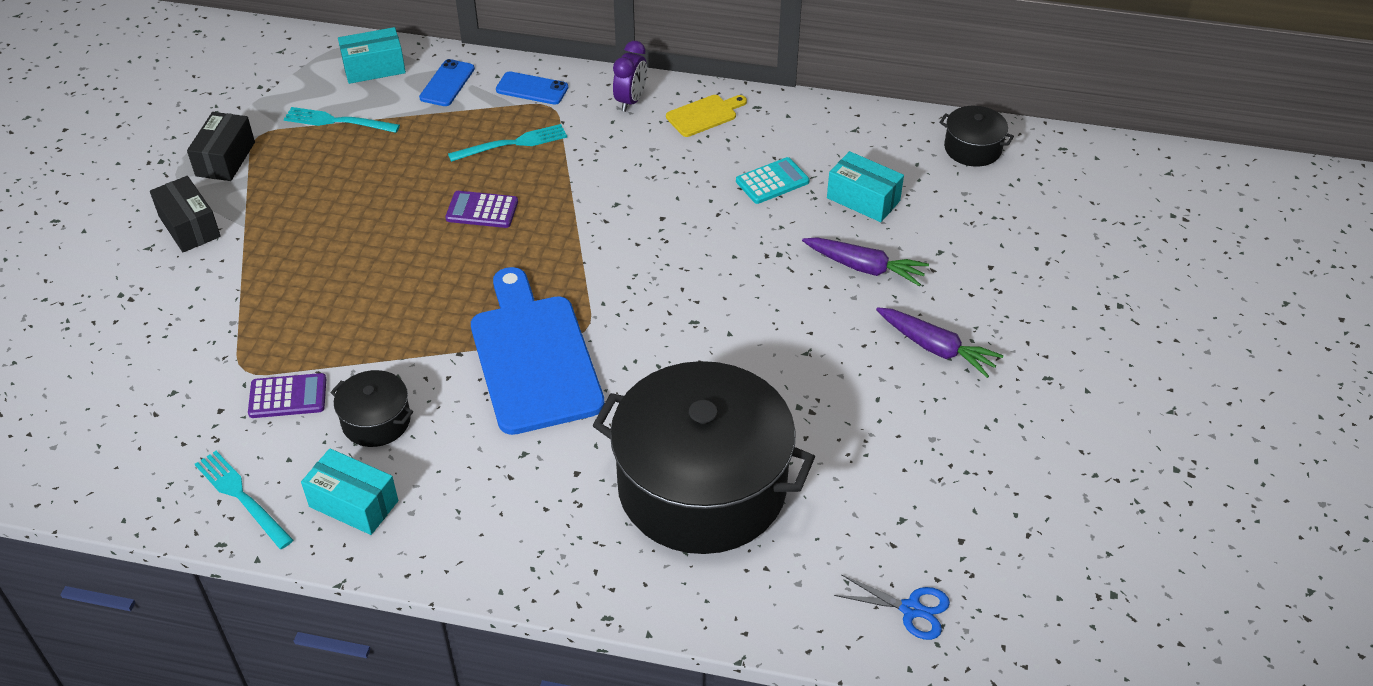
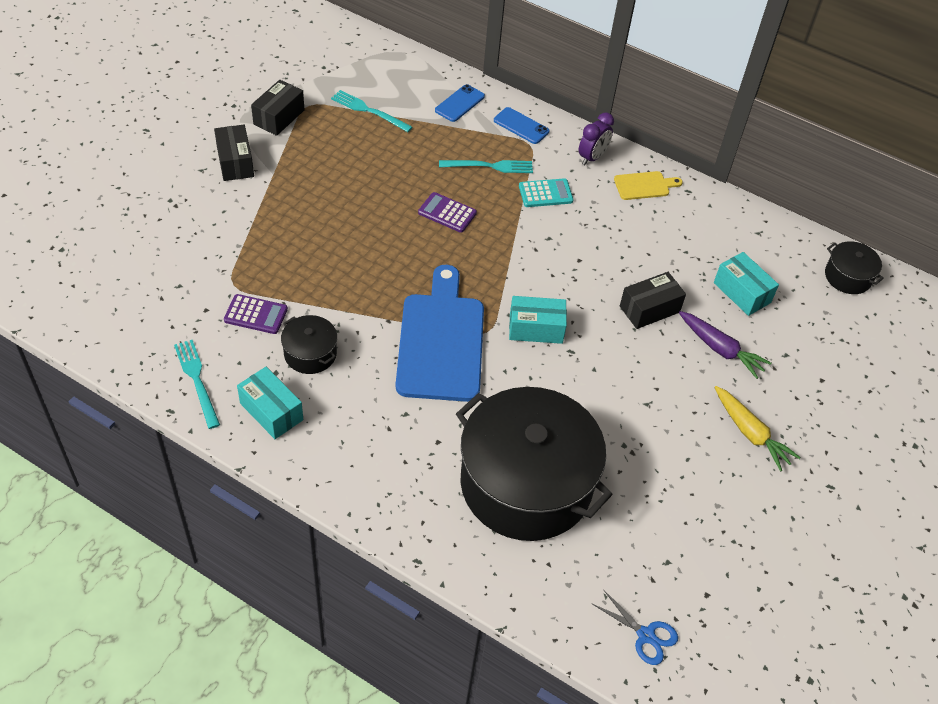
camera: 15 degrees right, 5 degrees up
(374, 68) = (411, 76): turquoise box -> turquoise box (536, 329)
(766, 248) = (649, 309): none -> black box
(772, 181) = (676, 256): turquoise calculator -> turquoise calculator (545, 193)
(936, 348) = (750, 433): purple carrot -> yellow carrot

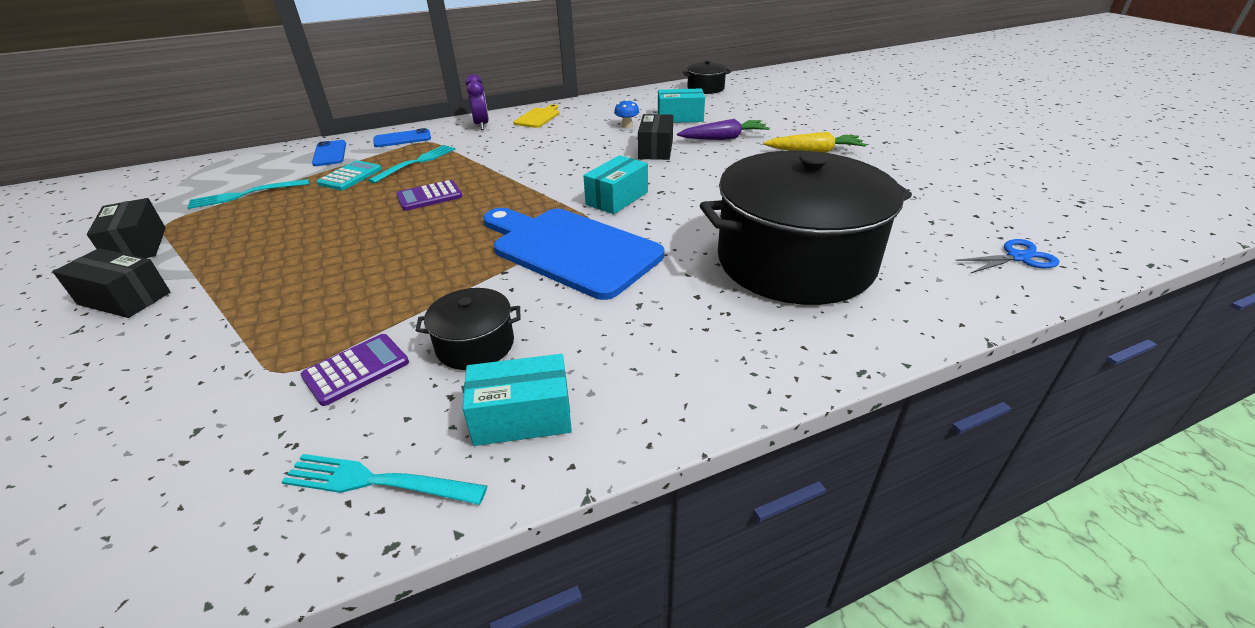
camera: 50 degrees left, 15 degrees down
(545, 193) = (484, 151): turquoise calculator -> turquoise calculator (350, 176)
(684, 261) = (627, 125): none -> blue mushroom

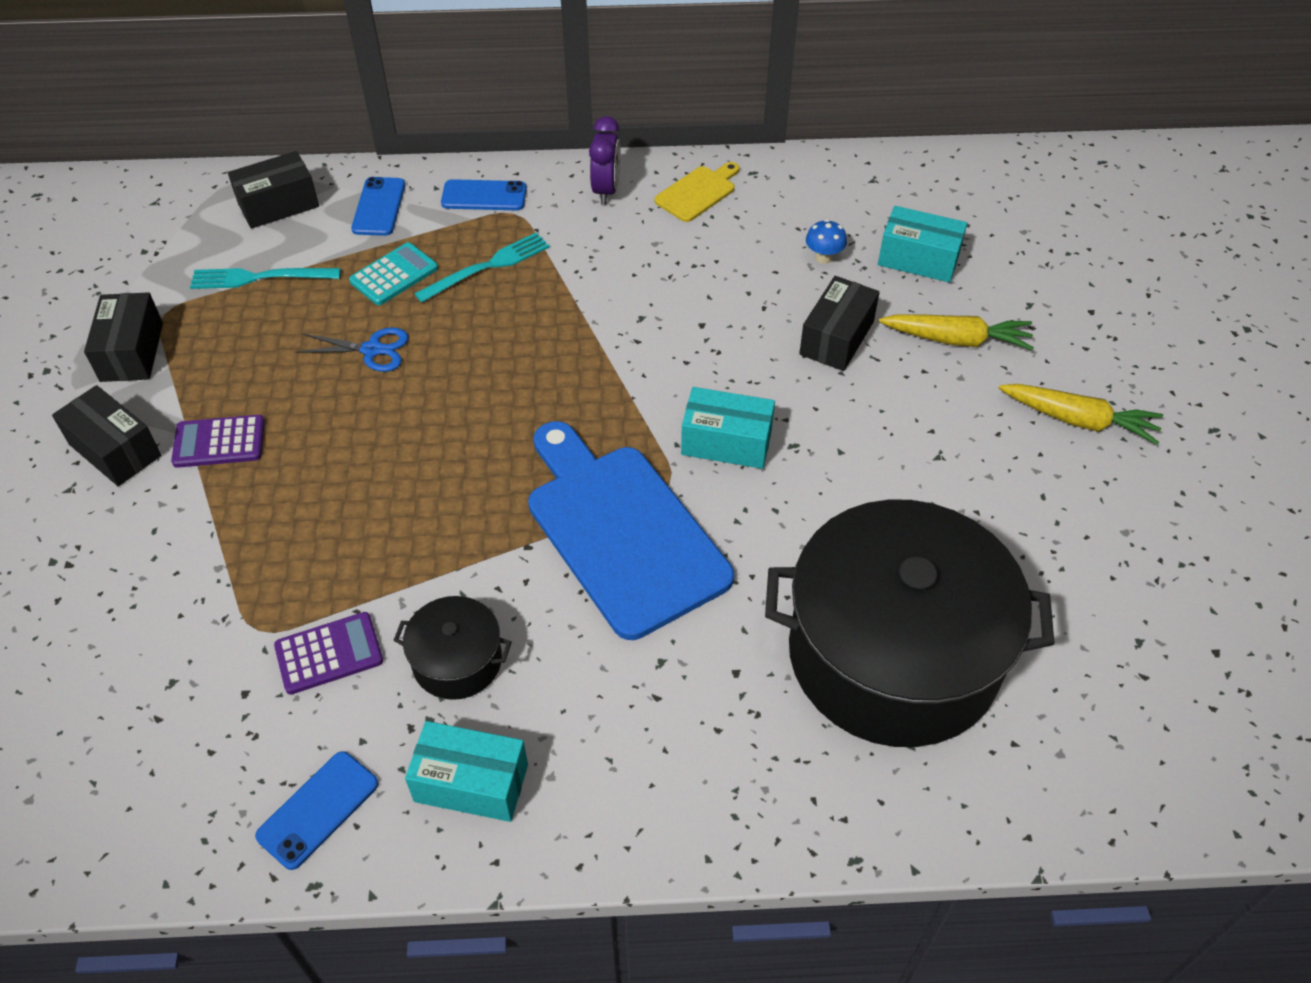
camera: 20 degrees right, 15 degrees up
(254, 164) = (278, 205): none -> black box
(377, 481) = (318, 810): turquoise fork -> blue phone
(429, 196) = (483, 356): purple calculator -> purple calculator (219, 442)
(617, 198) = (726, 442): turquoise box -> turquoise box turned 45 degrees clockwise
(705, 88) = (1009, 179): black pot -> none
(723, 138) = (956, 340): purple carrot -> yellow carrot
(1018, 257) = (1202, 755): blue scissors -> blue scissors (372, 350)

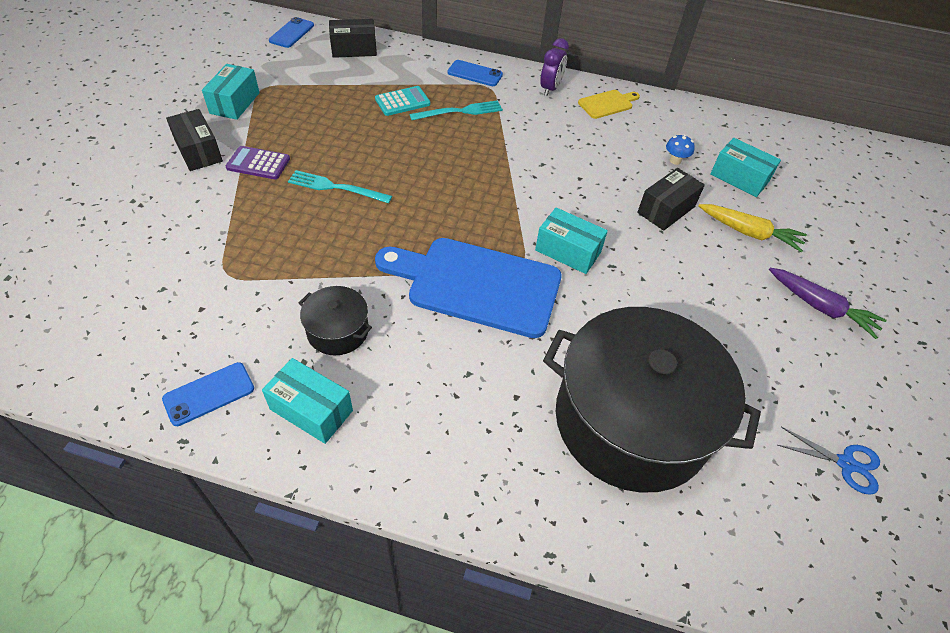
camera: 15 degrees right, 0 degrees up
(132, 352) = (235, 103): black box -> turquoise box
(259, 278) = (325, 83): turquoise fork -> turquoise fork (336, 187)
(329, 653) = (262, 301): purple calculator -> none
(372, 350) = (370, 138): blue scissors -> blue scissors (846, 463)
(379, 207) = (410, 64): blue phone -> blue phone (291, 33)
(622, 531) = (477, 285): blue cutting board -> blue cutting board turned 60 degrees counterclockwise
(1078, 420) = (820, 307): yellow carrot -> purple carrot

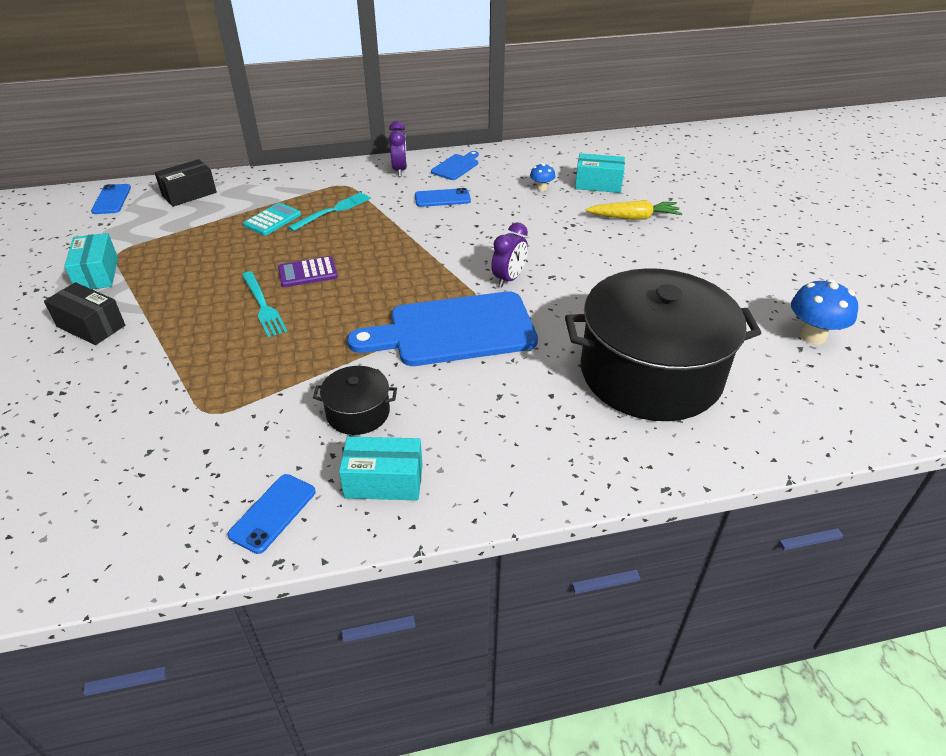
camera: 25 degrees left, 10 degrees down
(258, 163) = (166, 314): purple calculator -> purple calculator (308, 273)
(336, 187) = (263, 306): turquoise fork -> turquoise fork turned 105 degrees counterclockwise
(475, 74) = (323, 179): blue phone -> blue phone (442, 198)
(568, 251) = (509, 279): turquoise box -> purple clock
(607, 104) = (456, 166): yellow cutting board -> blue cutting board
(666, 209) = (561, 223): black box -> none
(820, 307) = (720, 247): purple carrot -> none
(846, 463) = (812, 336): blue scissors -> blue mushroom

